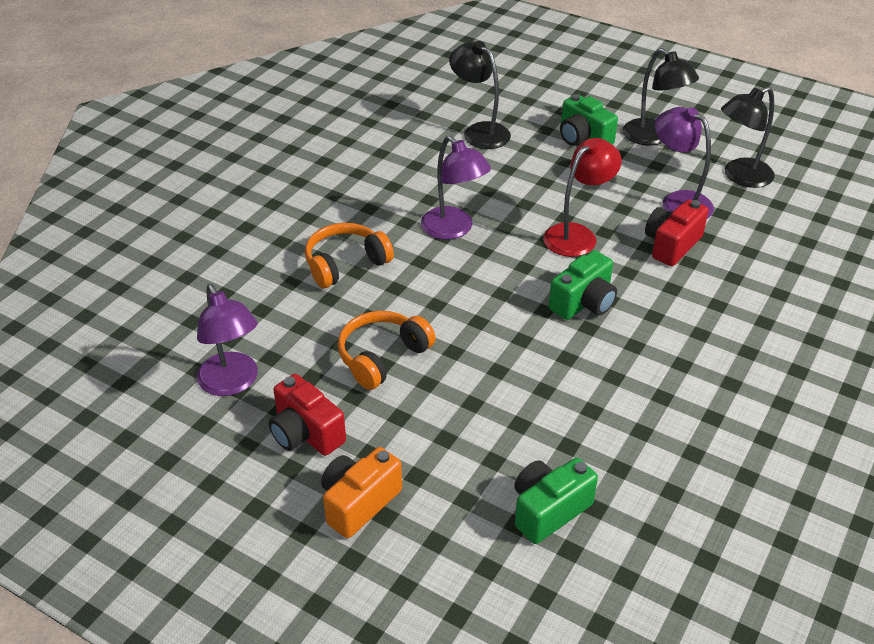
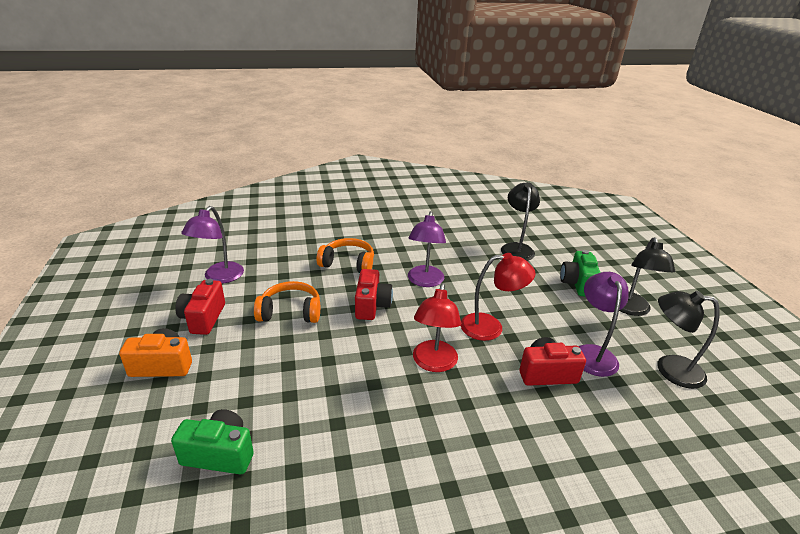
camera: 45 degrees right, 10 degrees down
(447, 291) = (372, 305): none -> red camera
(583, 303) = (433, 363): green camera -> red lamp

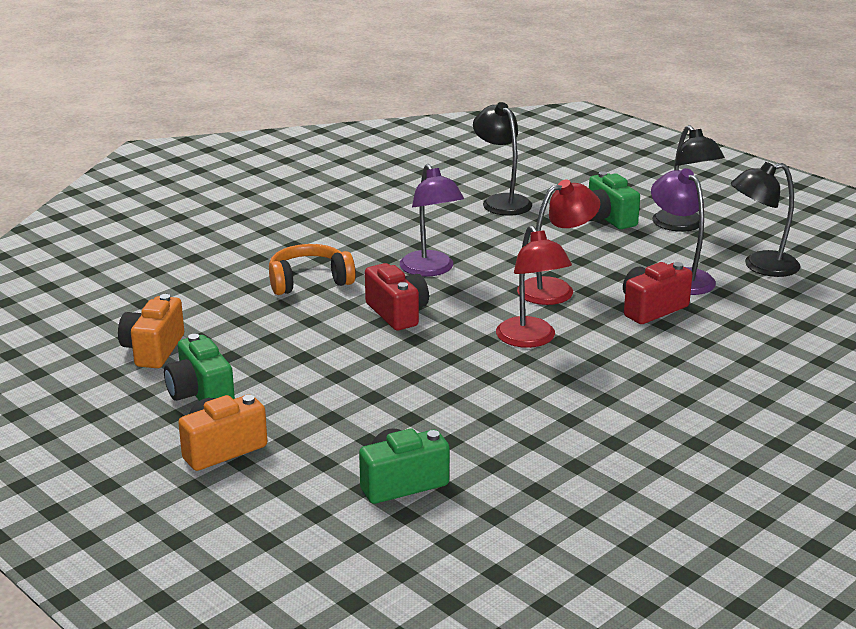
camera: 30 degrees left, 5 degrees down
(203, 318) = (201, 394): red camera -> green camera
(219, 277) = (153, 350): purple lamp -> orange camera
(290, 312) = (305, 351): orange headphones -> none

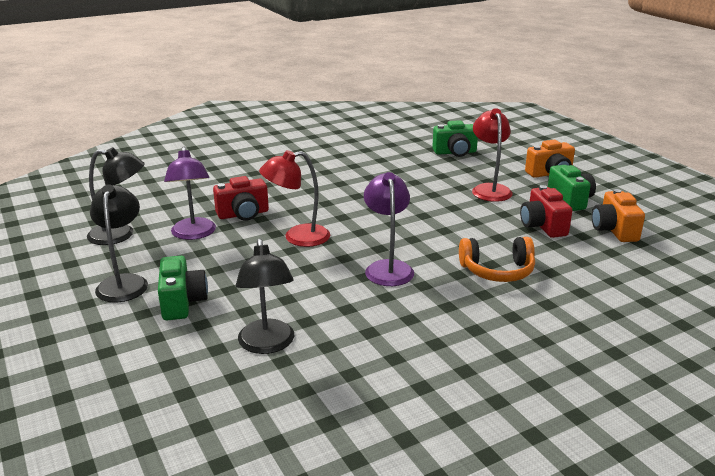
camera: 165 degrees left, 0 degrees up
(153, 350) = (614, 230): orange camera -> orange camera turned 150 degrees clockwise
(397, 313) = (429, 234): red camera -> red camera (542, 226)
(531, 340) = (344, 205): red lamp -> red lamp (489, 189)

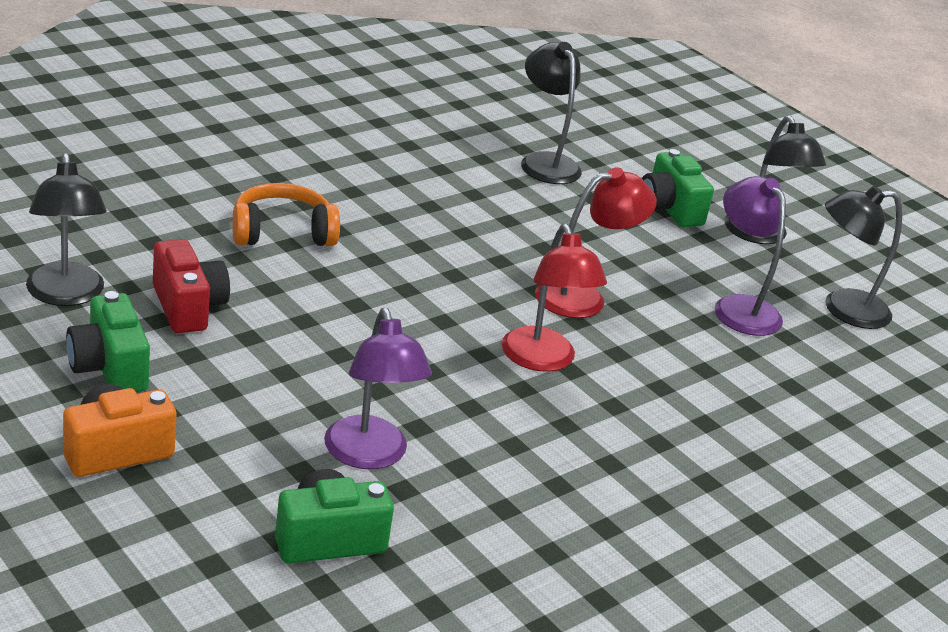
camera: 165 degrees right, 5 degrees up
(243, 214) = (695, 346): red camera -> none
(387, 268) = (436, 243): purple lamp -> purple lamp (369, 456)
(489, 189) = (264, 402): red lamp -> red lamp (542, 360)
(614, 230) = (66, 295): orange camera -> black lamp

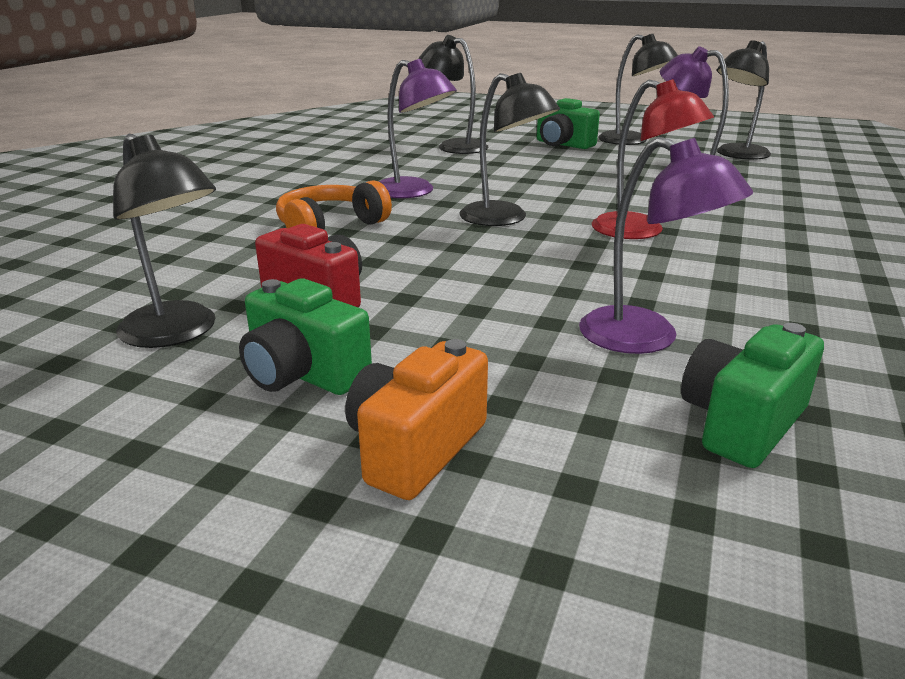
camera: 25 degrees left, 5 degrees down
(410, 218) = (414, 192): none -> purple lamp
(443, 290) = (504, 219): none -> black lamp
(583, 297) = (597, 193): red lamp -> none

